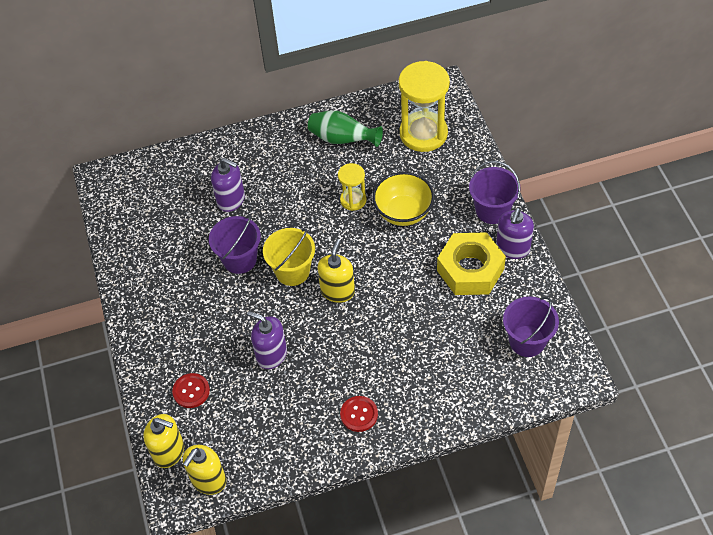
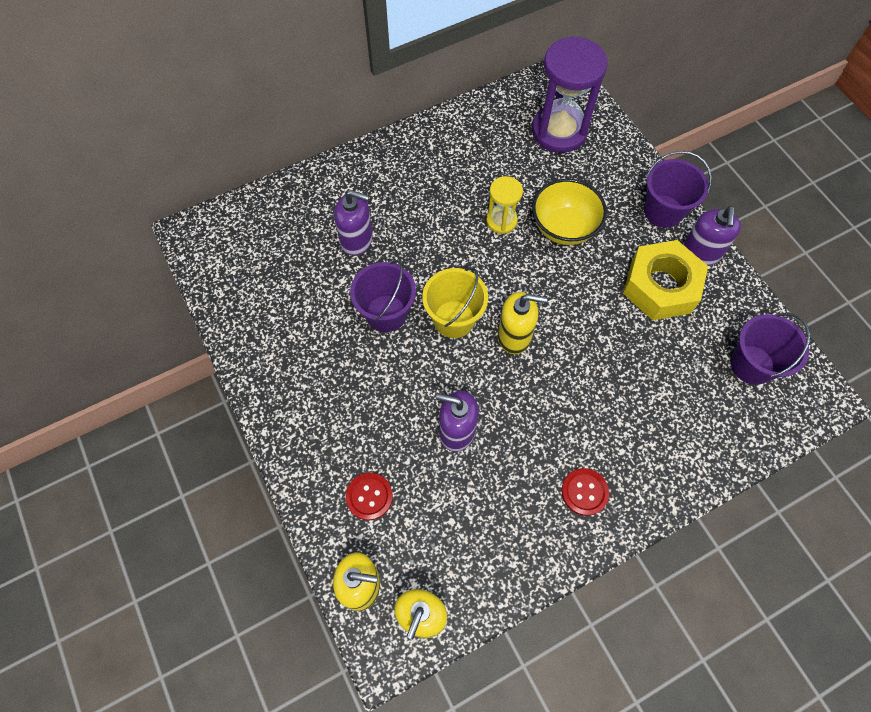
camera: 15 degrees left, 10 degrees up
(337, 291) = (514, 336): yellow soap dispenser -> yellow soap dispenser turned 90 degrees clockwise
(342, 139) = (468, 149): green vase -> none
(423, 133) = (559, 131): yellow hourglass -> purple hourglass

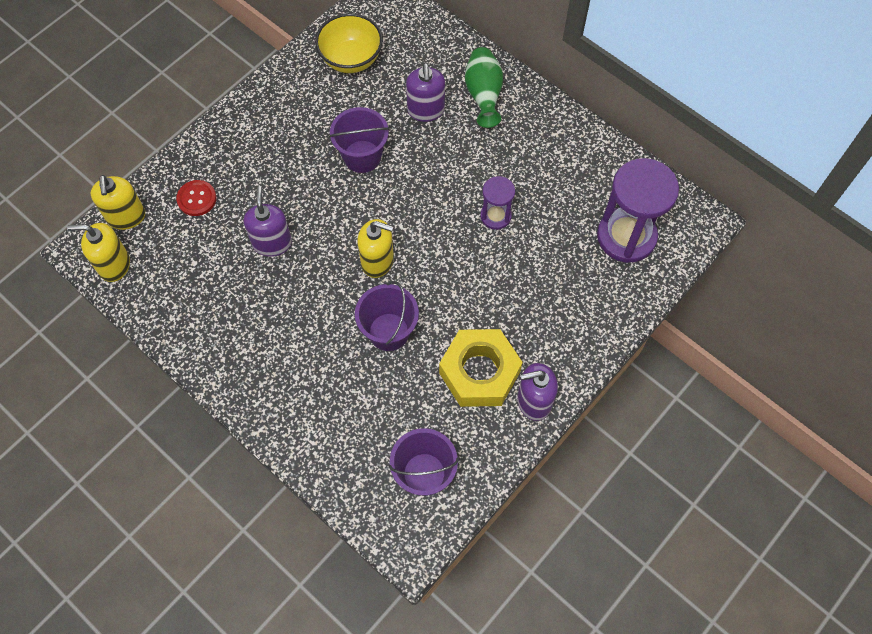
camera: 70 degrees right, 0 degrees up
(362, 187) = (483, 95): none -> green vase
(454, 319) = (376, 209): yellow bucket -> none
(501, 221) = (495, 216): yellow hourglass -> purple hourglass
(514, 336) = (377, 261): yellow soap dispenser -> yellow soap dispenser turned 60 degrees counterclockwise
(563, 228) = (511, 271): yellow bowl -> yellow bowl (351, 59)
(584, 492) = (249, 356): red button -> none
(663, 211) = (570, 356): purple bucket -> purple bucket (388, 332)

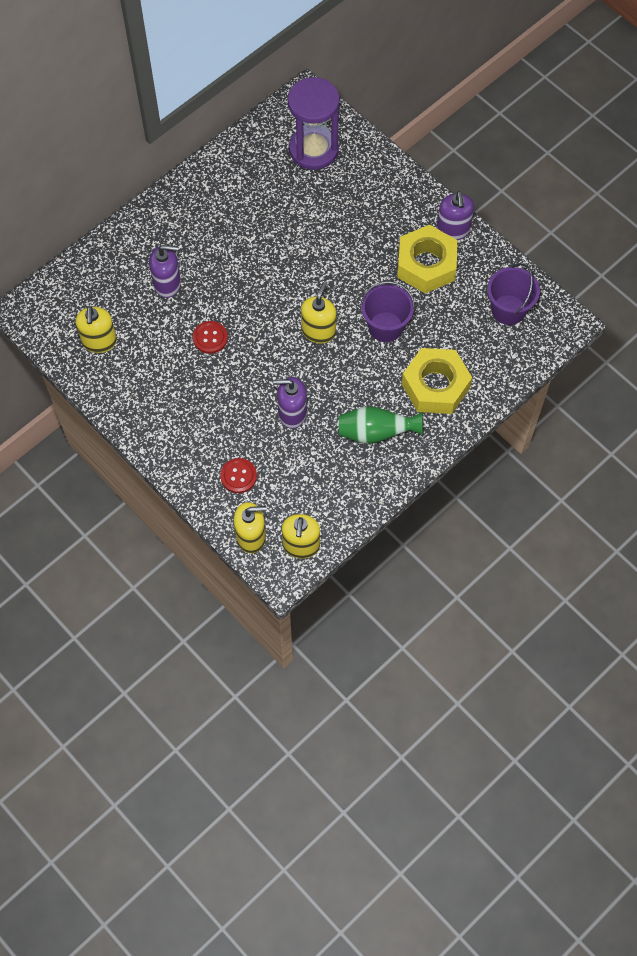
camera: 85 degrees left, 0 degrees up
(312, 392) = (435, 386): none -> yellow nut
(351, 59) = (99, 342): yellow bowl -> yellow soap dispenser
(362, 156) = (210, 338): purple bucket -> red button
(483, 95) = (158, 237): green vase -> green vase (376, 432)
(495, 216) = (284, 240): purple hourglass -> none

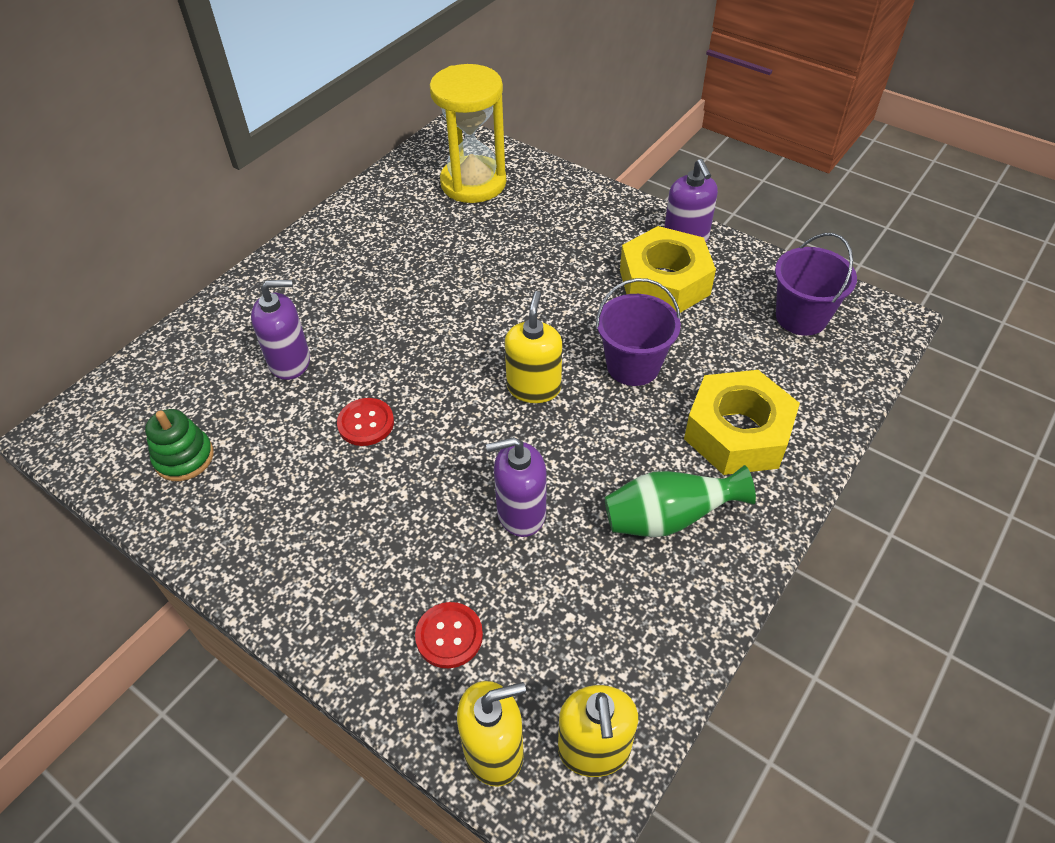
camera: 10 degrees left, 15 degrees down
(99, 342) = (184, 458): yellow soap dispenser -> green stacking toy
(313, 150) = (473, 183): purple hourglass -> yellow hourglass

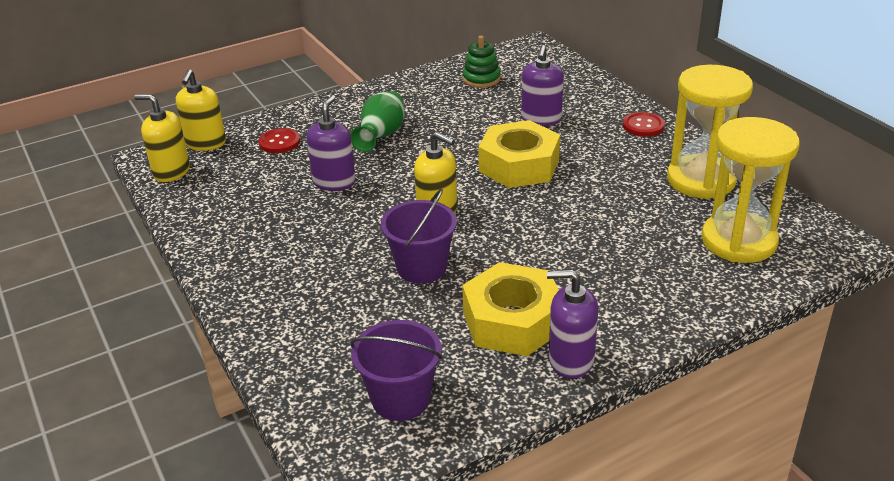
camera: 115 degrees right, 15 degrees down
(366, 423) = (460, 139): red button -> red button (643, 126)
(382, 218) = (701, 180): none -> yellow hourglass
(668, 518) = (272, 239): green vase -> green vase (381, 137)
(737, 433) = (308, 299): yellow nut -> yellow nut (519, 165)

